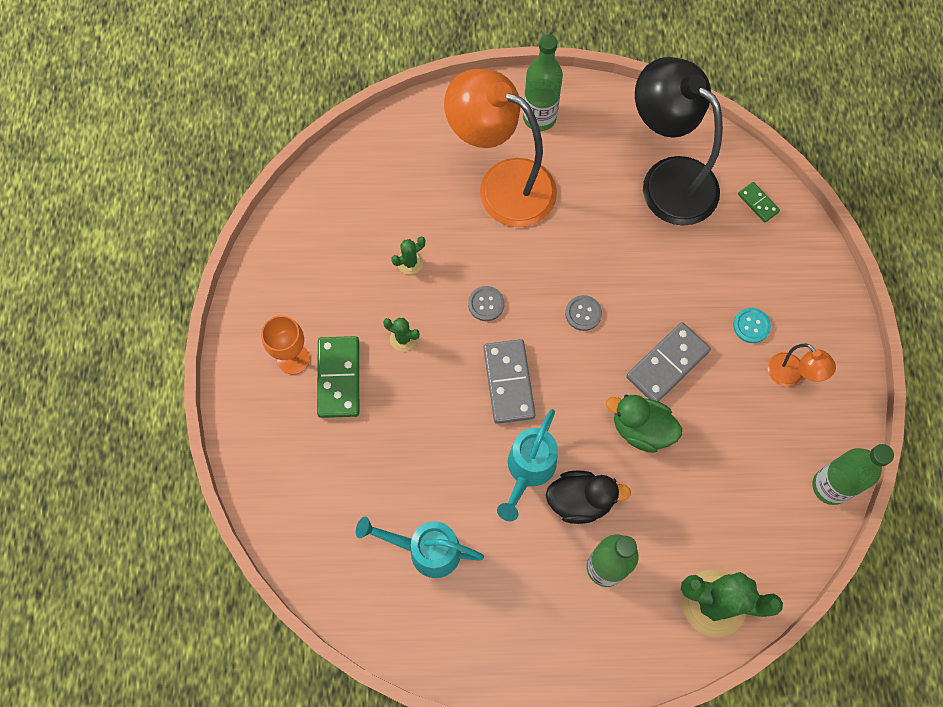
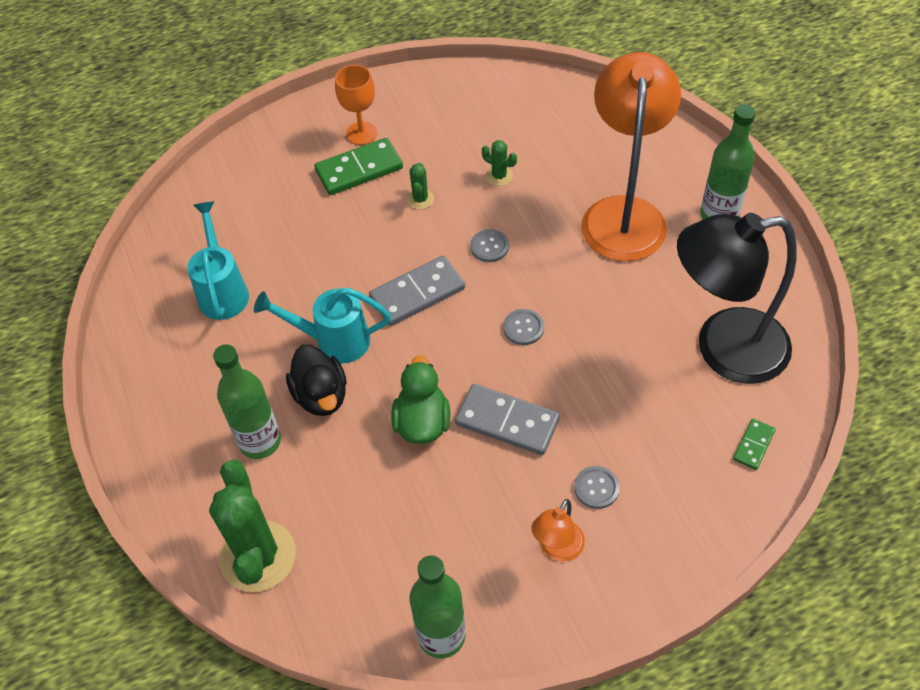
camera: 70 degrees right, 15 degrees down
(667, 180) = (723, 349): black lamp -> black lamp turned 120 degrees counterclockwise
(751, 326) = (596, 488): turquoise button -> grey button

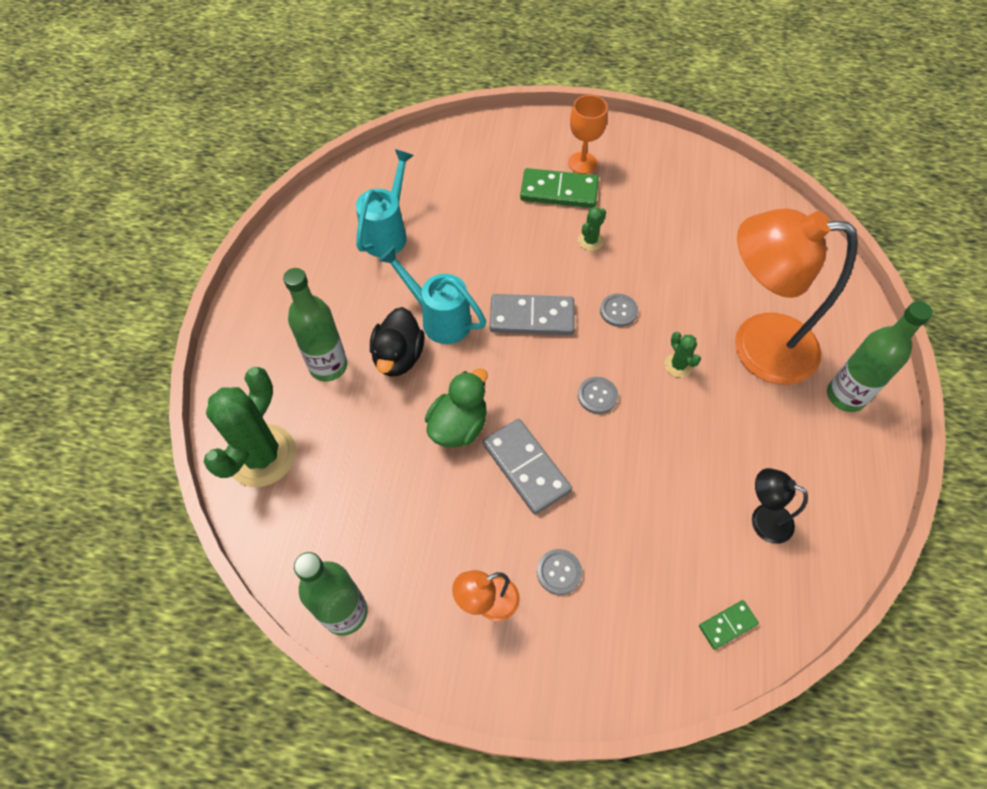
camera: 30 degrees right, 5 degrees up
(499, 176) = (670, 256): green cactus -> green cactus (678, 365)
(623, 214) = (757, 346): orange lamp -> orange lamp turned 120 degrees counterclockwise
(723, 349) = (763, 519): black lamp -> black lamp, size x0.44

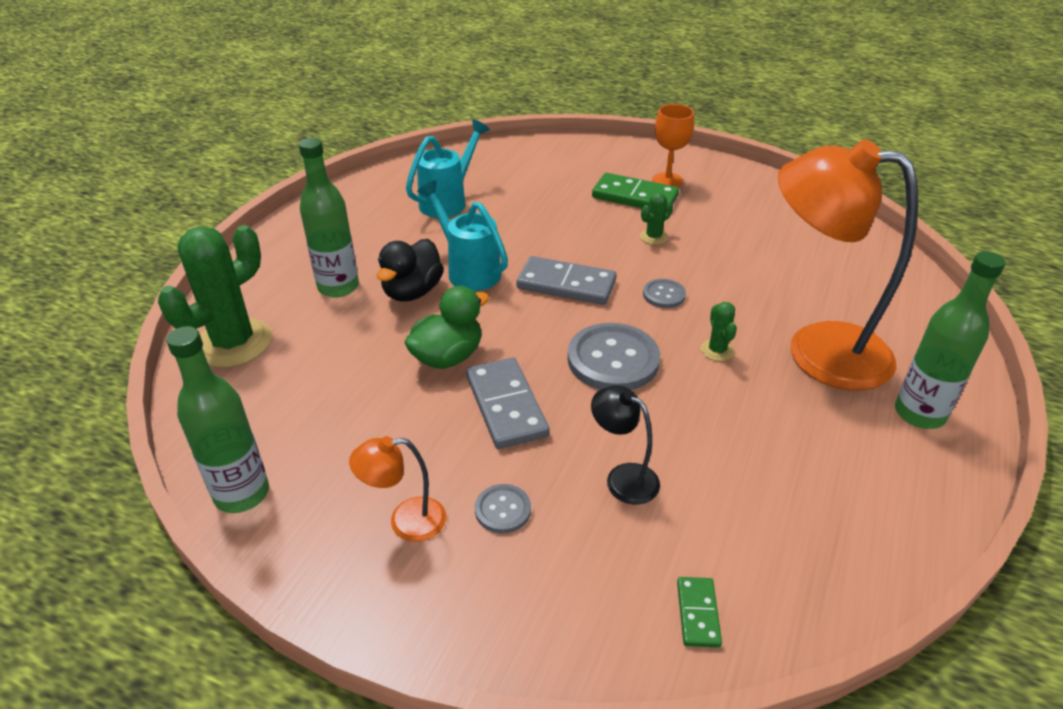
camera: 15 degrees right, 20 degrees down
(597, 396) = (613, 360): grey button -> grey button, size x1.97
(727, 625) = (698, 613): green domino -> green domino turned 75 degrees counterclockwise
(763, 519) = (779, 512): black lamp -> black lamp (623, 477)

